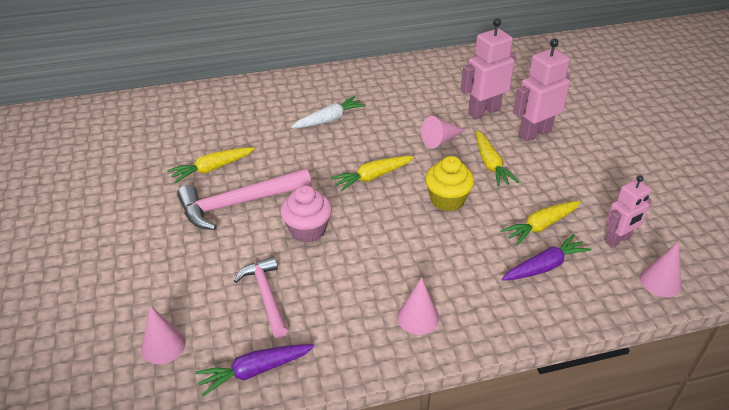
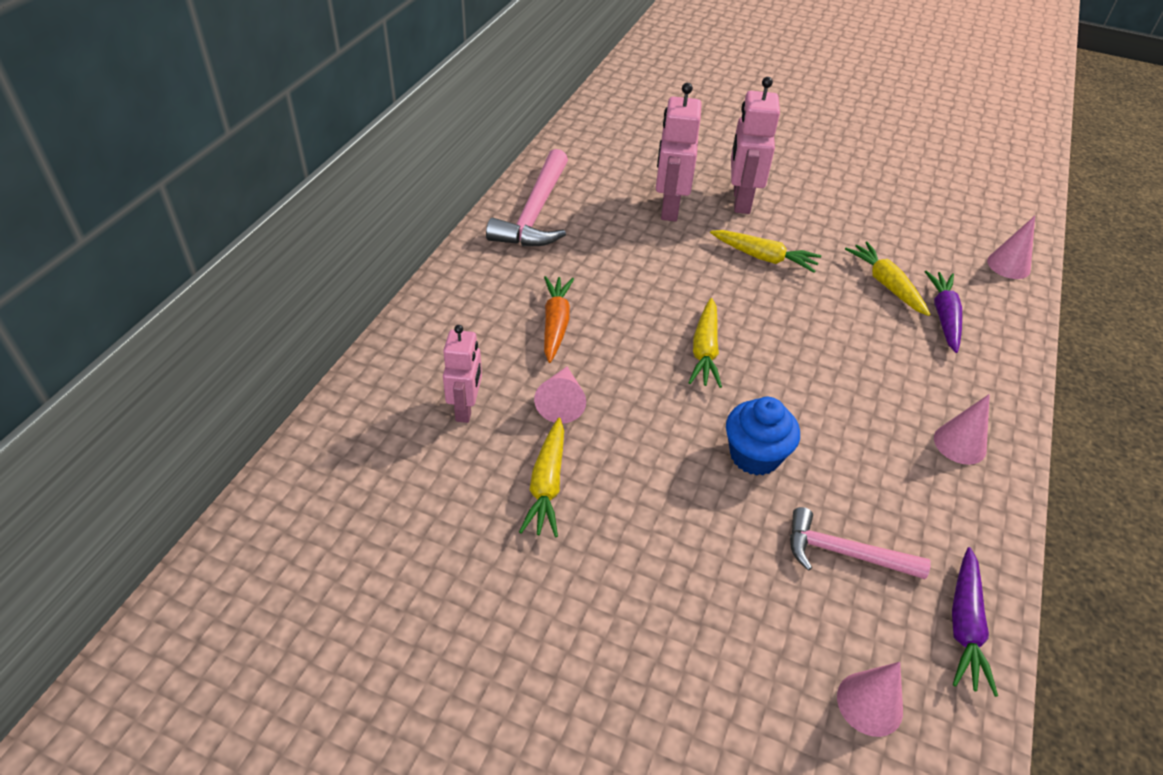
camera: 55 degrees left, 5 degrees up
(239, 203) = (648, 493): pink hammer -> pink hammer (535, 212)
(307, 230) = (755, 455): pink cupcake -> blue cupcake
(329, 119) = (555, 323): white carrot -> orange carrot
(440, 140) = (688, 265): pink cone -> pink cone (561, 402)
(447, 200) = (794, 319): yellow cupcake -> none
(540, 226) = (886, 284): yellow carrot -> yellow carrot turned 150 degrees clockwise
(618, 240) = (940, 253): pink robot -> pink robot (466, 408)

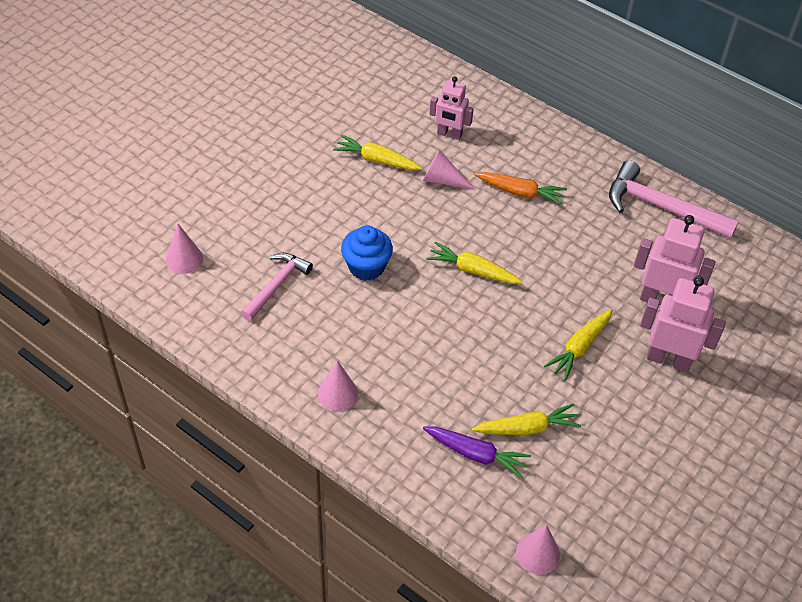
camera: 105 degrees right, 5 degrees up
(964, 626) = (205, 324): purple carrot -> none

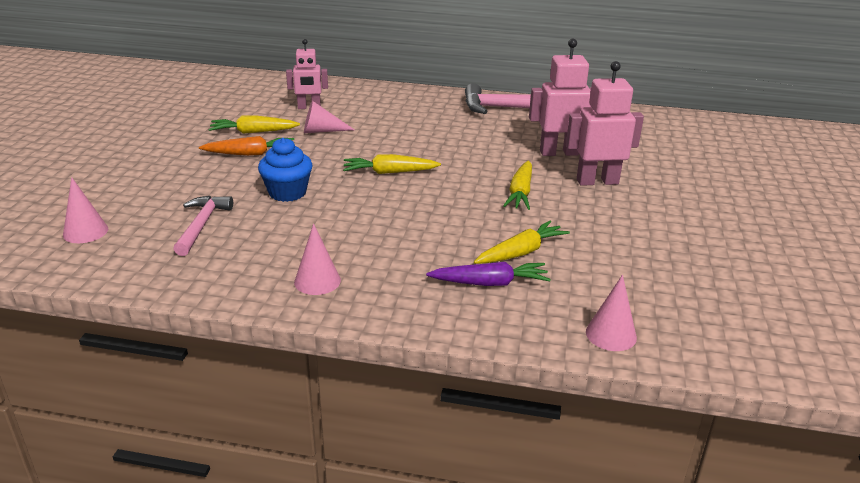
camera: 25 degrees left, 20 degrees down
(520, 192) = (395, 124): orange carrot -> orange carrot (250, 154)

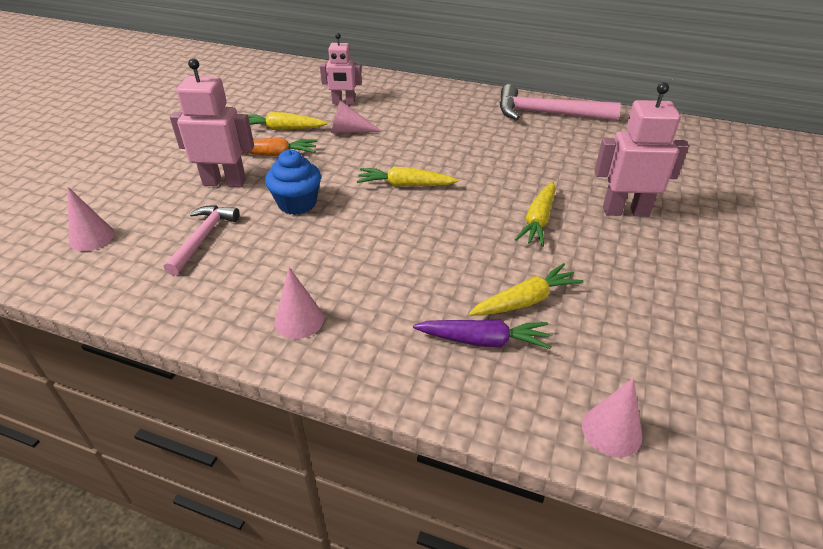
camera: 10 degrees right, 10 degrees up
(559, 152) = (588, 171): pink robot -> pink robot (224, 182)

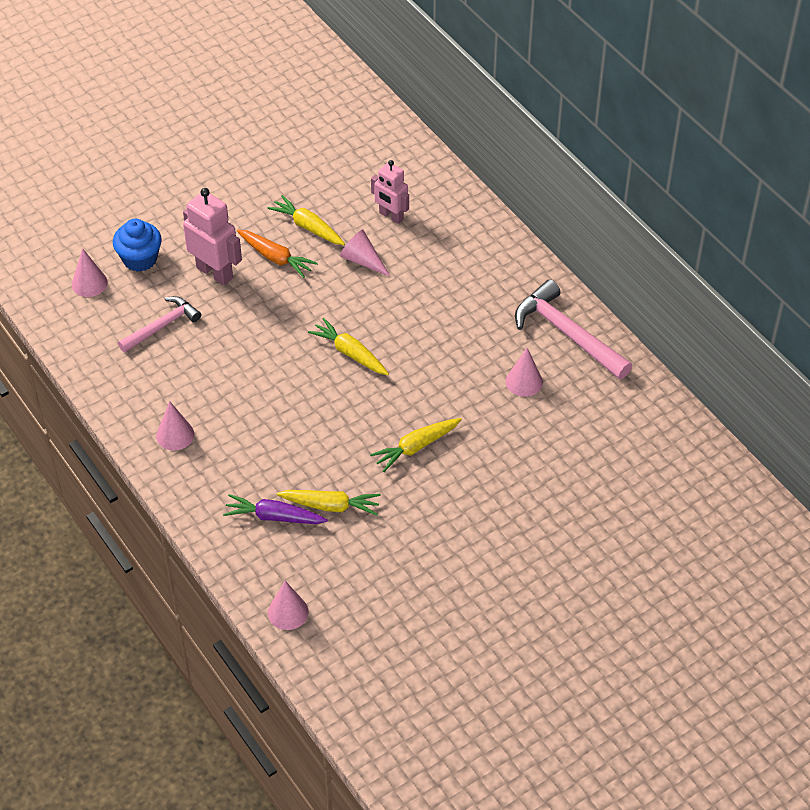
camera: 35 degrees right, 10 degrees up
(297, 203) = (252, 327): blue cupcake -> blue cupcake (140, 259)
(483, 340) = (274, 517): purple carrot -> purple carrot turned 150 degrees clockwise
(557, 148) = (524, 381): none -> pink cone
(625, 211) = (495, 478): pink robot -> none

